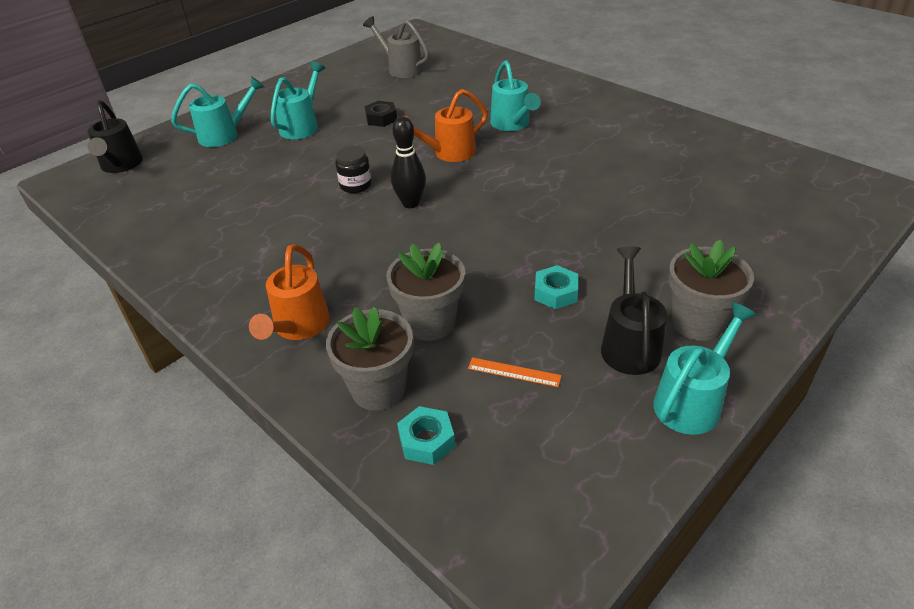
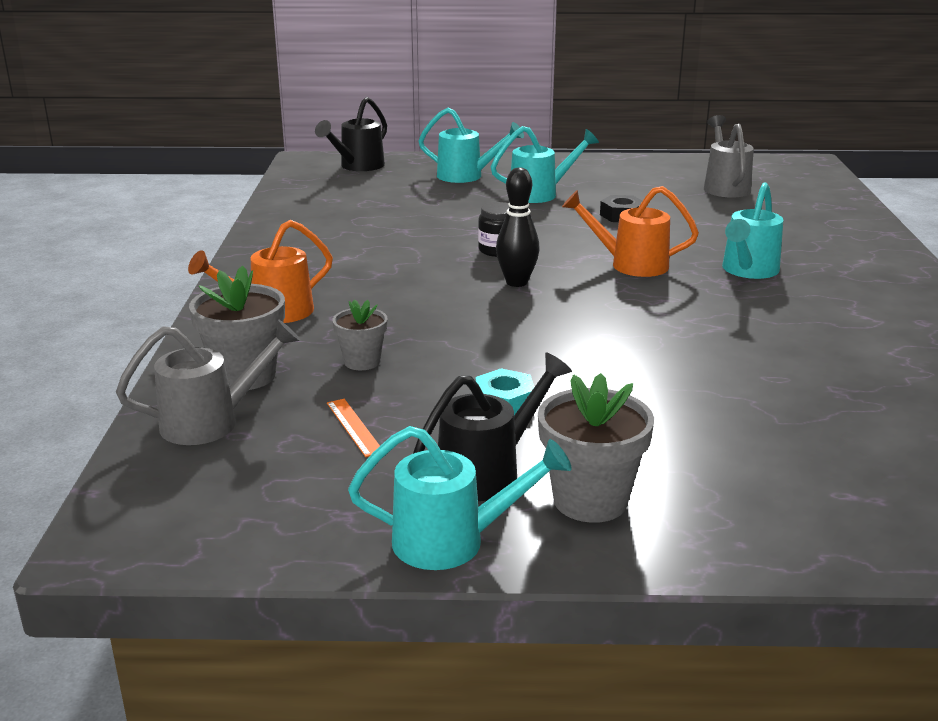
camera: 45 degrees right, 15 degrees down
(426, 441) = (211, 422): turquoise nut -> grey watering can
(430, 323) = (362, 362): grey flower pot -> grey flower pot, size x0.61

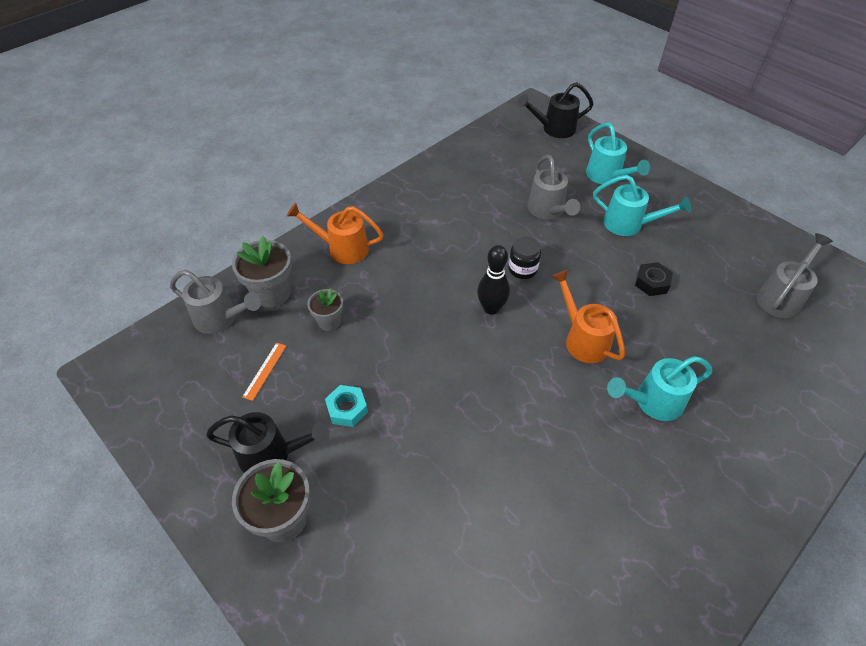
camera: 45 degrees right, 25 degrees up
(452, 211) = (548, 211): none -> grey watering can
(452, 541) = (199, 488): turquoise watering can -> none

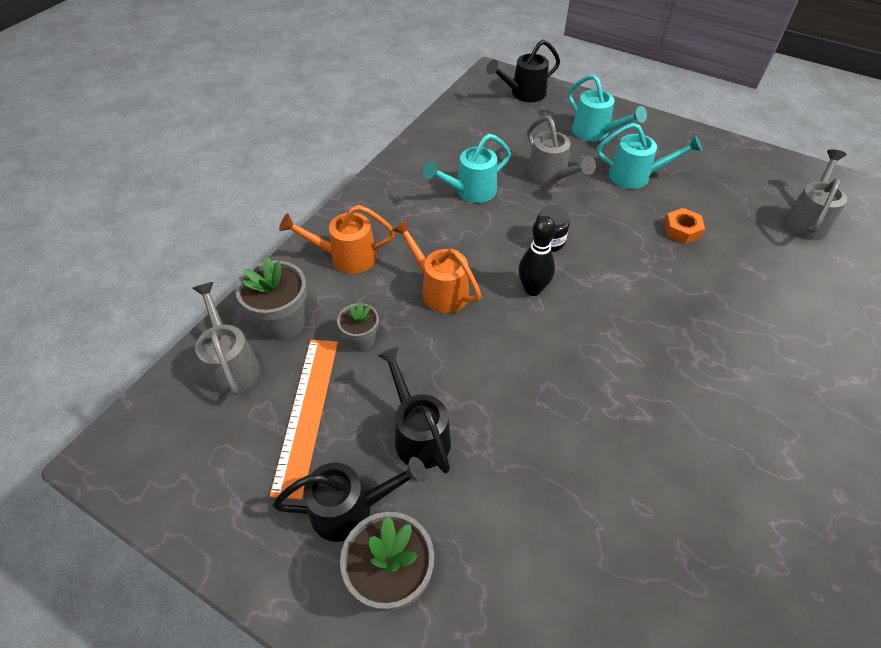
camera: 15 degrees left, 0 degrees up
(221, 319) = (232, 364): grey watering can -> grey watering can turned 120 degrees counterclockwise
(265, 371) = (307, 413): orange ruler -> orange ruler, size x2.15
(347, 409) = (418, 434): turquoise nut -> black watering can
(583, 339) = (638, 301): orange watering can -> orange watering can (439, 290)
(652, 283) = (682, 230): black nut -> orange nut
(653, 402) = (733, 351): turquoise watering can -> turquoise watering can (470, 191)

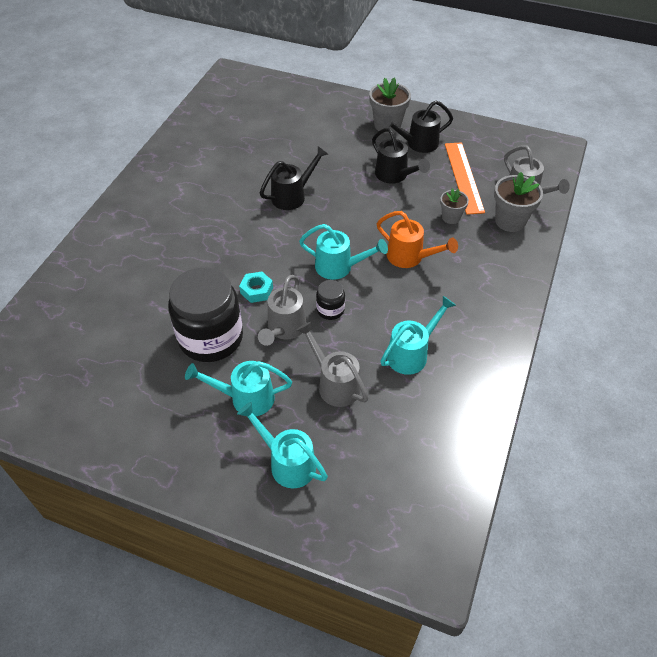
camera: 170 degrees right, 0 degrees up
(346, 257) = (493, 273): orange watering can -> none
(523, 94) = (384, 529): black watering can -> black watering can (292, 196)
(532, 289) = (339, 267): black bowling pin -> turquoise watering can
(637, 274) = (256, 290): none -> turquoise nut
(682, 230) = (211, 338): orange nut -> black jar
(806, 220) = (88, 366): grey watering can -> grey watering can (284, 329)

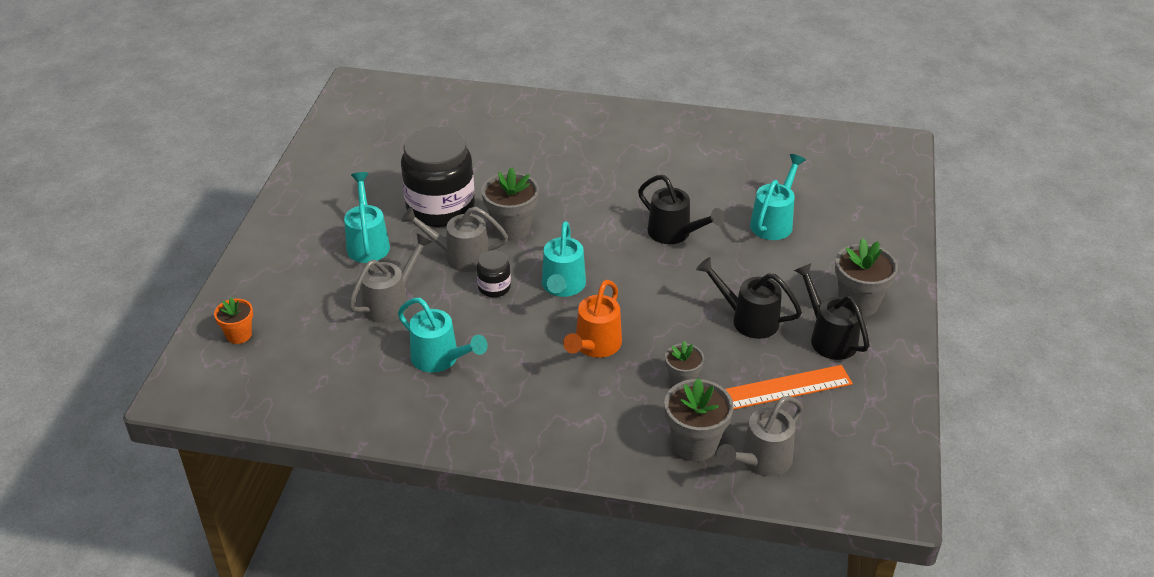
camera: 80 degrees right, 10 degrees down
(256, 290) = (511, 228): turquoise nut -> grey flower pot
(287, 462) = (295, 282): turquoise watering can -> turquoise watering can (774, 222)
(357, 514) = (239, 335): none -> orange flower pot
(394, 175) = (748, 319): black watering can -> black watering can turned 75 degrees clockwise

